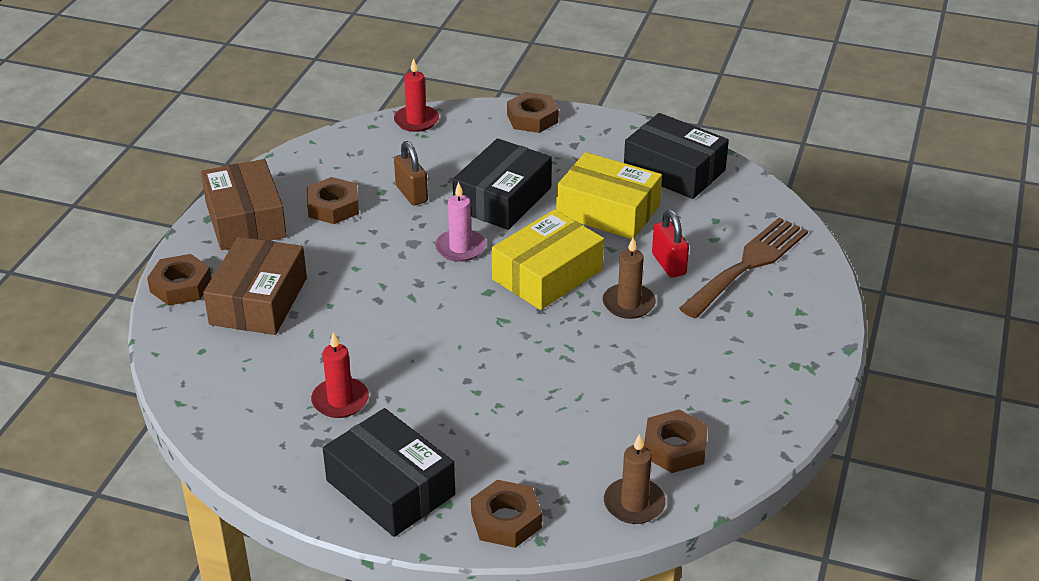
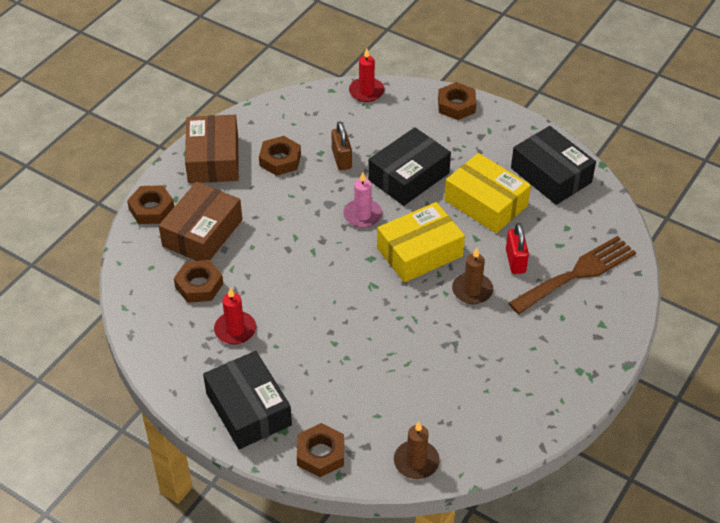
camera: 15 degrees right, 10 degrees up
(675, 448) = (462, 422): brown nut -> brown nut (199, 285)

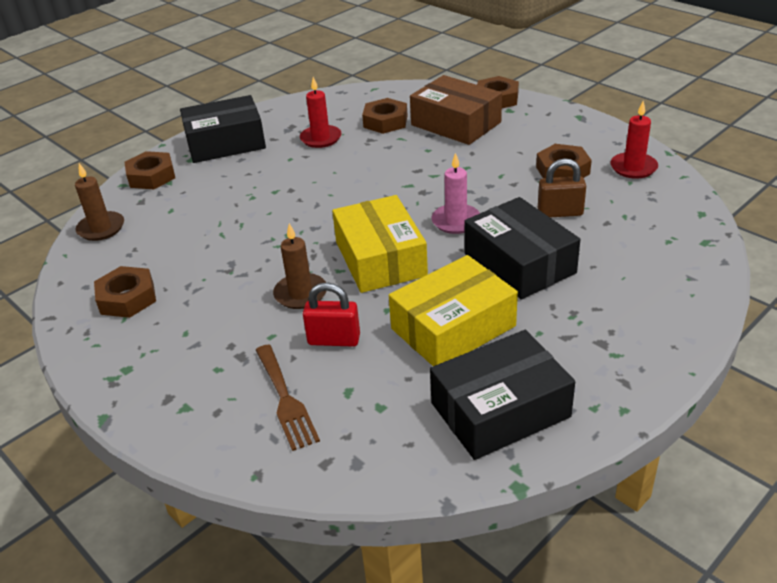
camera: 105 degrees right, 10 degrees down
(213, 159) = (568, 130): brown box -> none
(366, 91) = (701, 242): red candle -> red candle (633, 168)
(456, 105) = (676, 326): brown nut -> brown nut (127, 298)
(577, 273) = (286, 400): brown fork -> brown fork, size x0.65

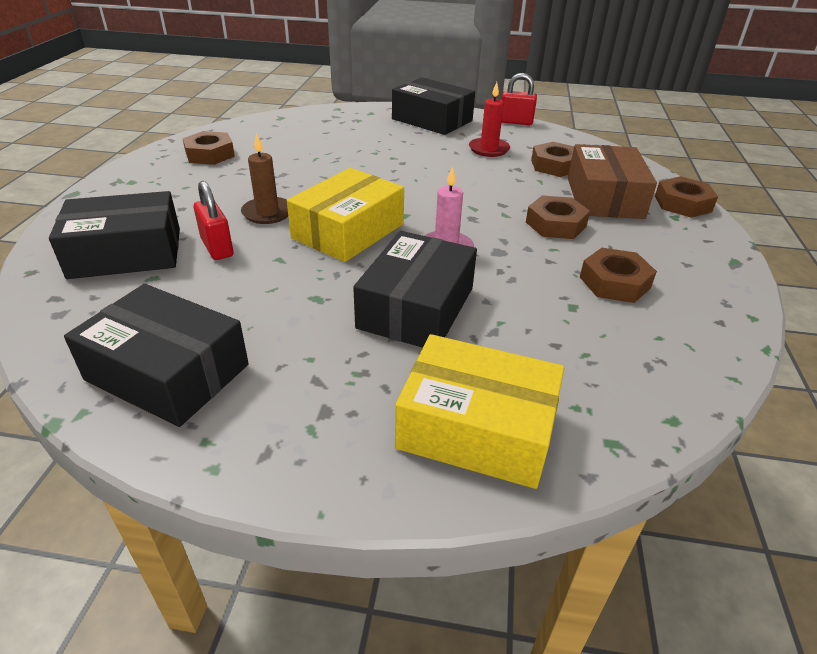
camera: 50 degrees right, 0 degrees up
(101, 228) = (281, 120): brown candle -> none
(151, 176) = (358, 113): brown nut -> brown nut (555, 224)
(286, 400) = (126, 253): brown fork -> black box
(287, 105) = (515, 122): none -> red padlock
(453, 327) = (278, 302): yellow box -> yellow box (476, 428)
(560, 213) = (534, 305): brown padlock -> none
(633, 168) = (692, 330): red candle -> none

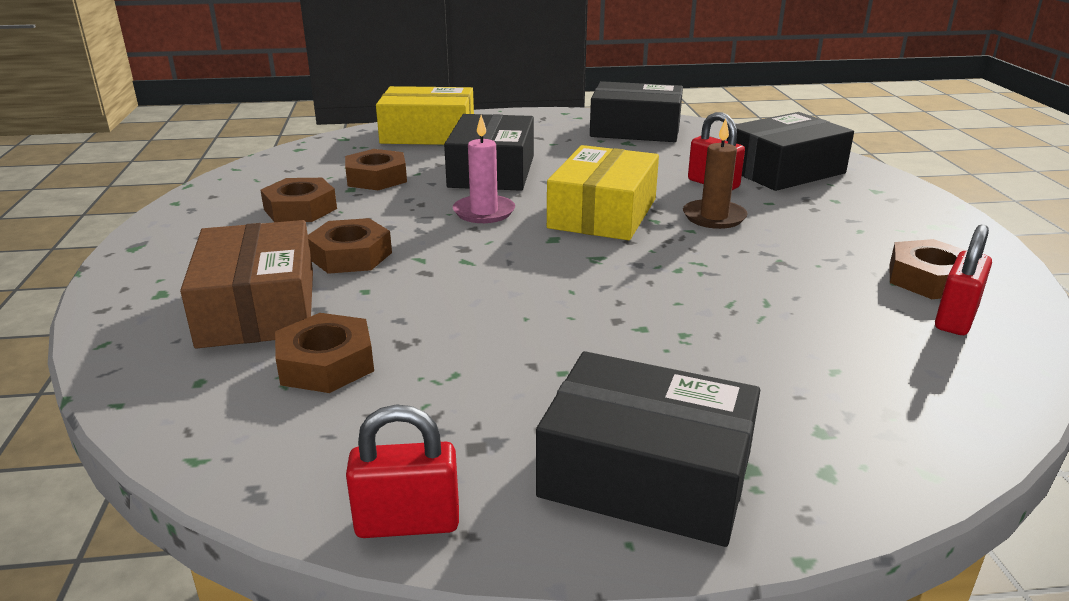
camera: 165 degrees right, 10 degrees down
(237, 138) = (955, 319): none -> red padlock
(488, 149) = (466, 385): red candle -> none
(682, 204) = (125, 317): brown nut -> brown nut (376, 178)

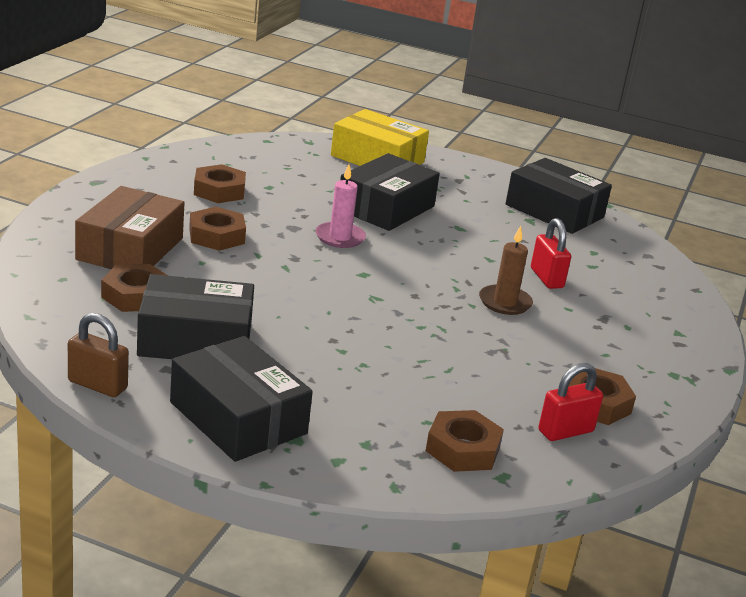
camera: 25 degrees right, 0 degrees up
(376, 178) = (296, 184): brown nut -> brown nut (462, 449)
(407, 522) = (97, 385): red padlock -> brown padlock
(603, 213) = (424, 269): yellow box -> none
(784, 170) = (626, 289): black box -> black box (195, 340)

